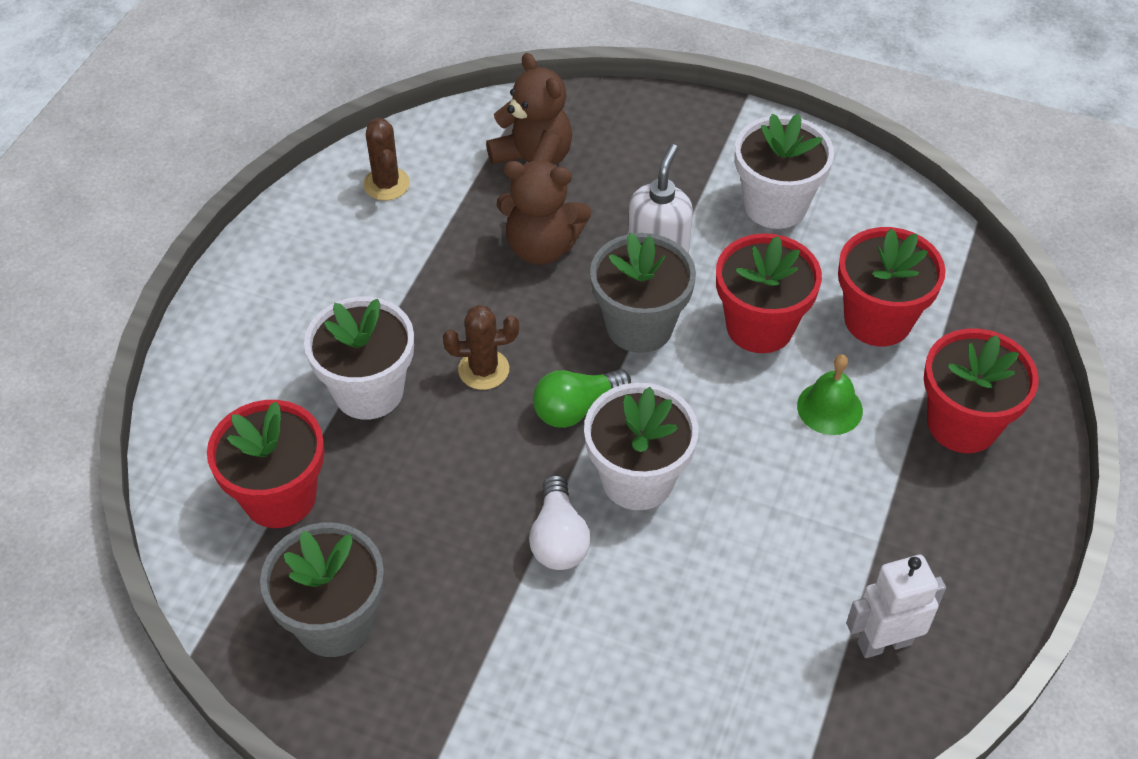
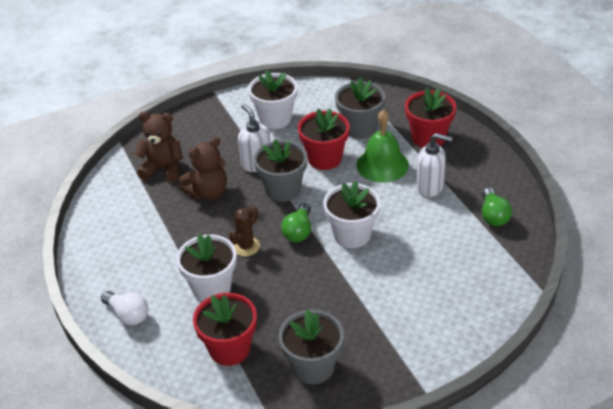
camera: 45 degrees left, 10 degrees down
(386, 184) = (110, 217): brown cactus -> none
(558, 538) = (352, 274): white light bulb -> white light bulb (128, 314)
(829, 408) = (382, 165): green bell -> green bell, size x1.64
(852, 507) = (430, 187): none -> white soap dispenser
(877, 320) = (360, 128): red flower pot -> grey flower pot
(884, 642) = (493, 215): white robot -> green light bulb

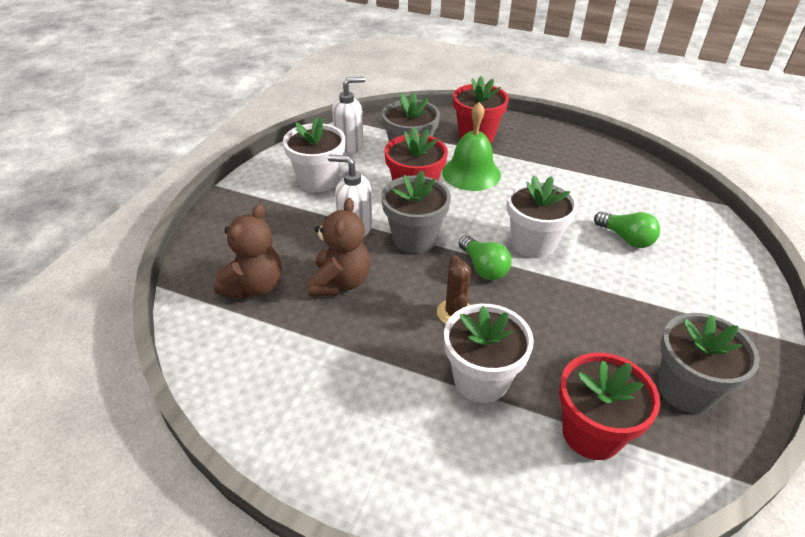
camera: 45 degrees left, 0 degrees up
(128, 314) = (430, 483): white light bulb -> none
(163, 169) = (254, 286): brown teddy bear -> brown teddy bear turned 150 degrees clockwise
(430, 187) = (533, 171): white soap dispenser -> white soap dispenser (349, 145)
(493, 215) = (609, 169): green light bulb -> green light bulb (626, 238)

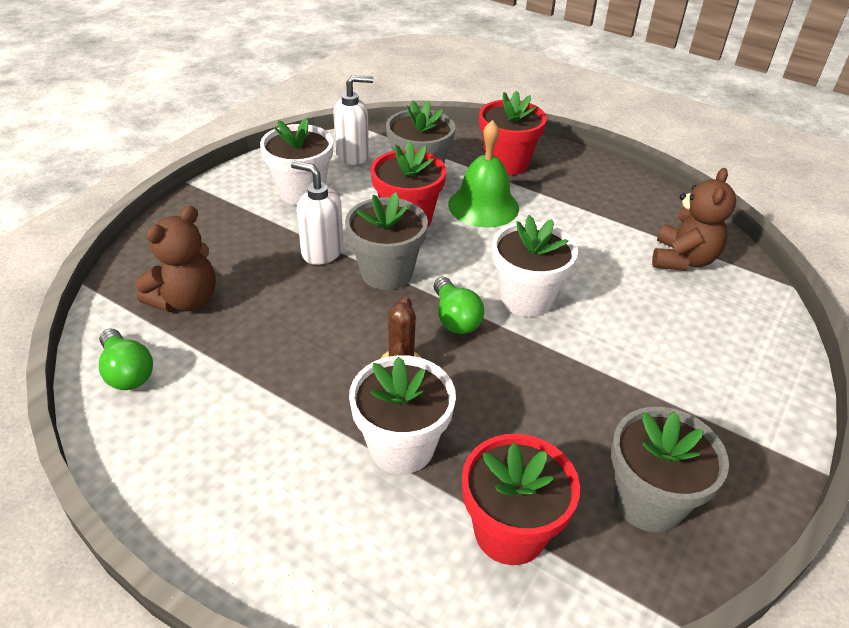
camera: 10 degrees right, 0 degrees up
(340, 282) = (282, 310): brown teddy bear -> brown teddy bear (683, 259)
(626, 238) = (644, 309): green light bulb -> green light bulb (127, 372)

